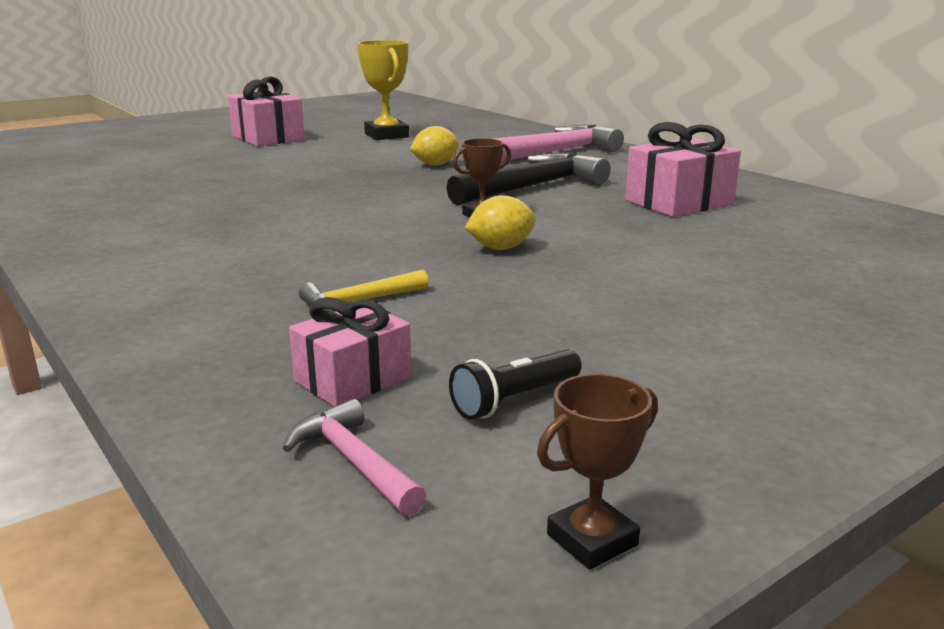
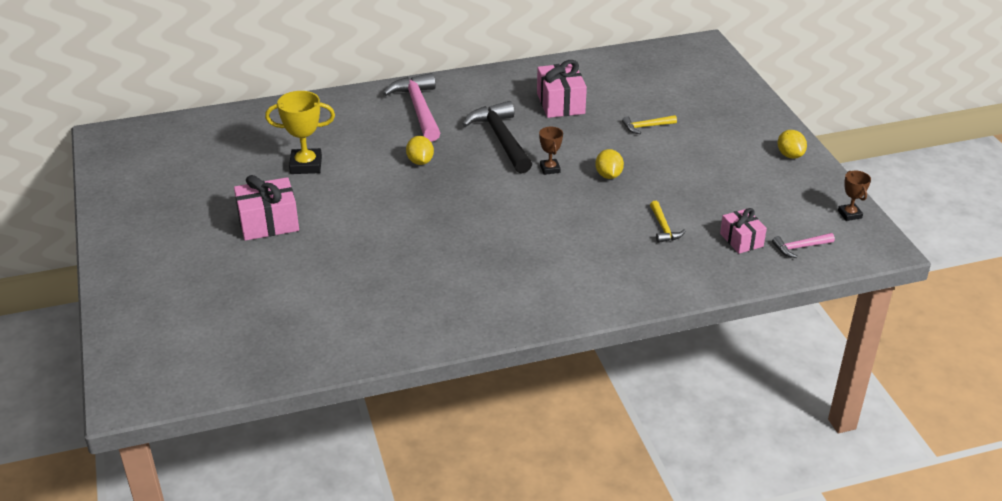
camera: 70 degrees left, 15 degrees up
(514, 400) = (769, 208): black flashlight -> none
(697, 256) = (646, 127): none -> yellow hammer
(803, 405) = (790, 155): none -> yellow lemon

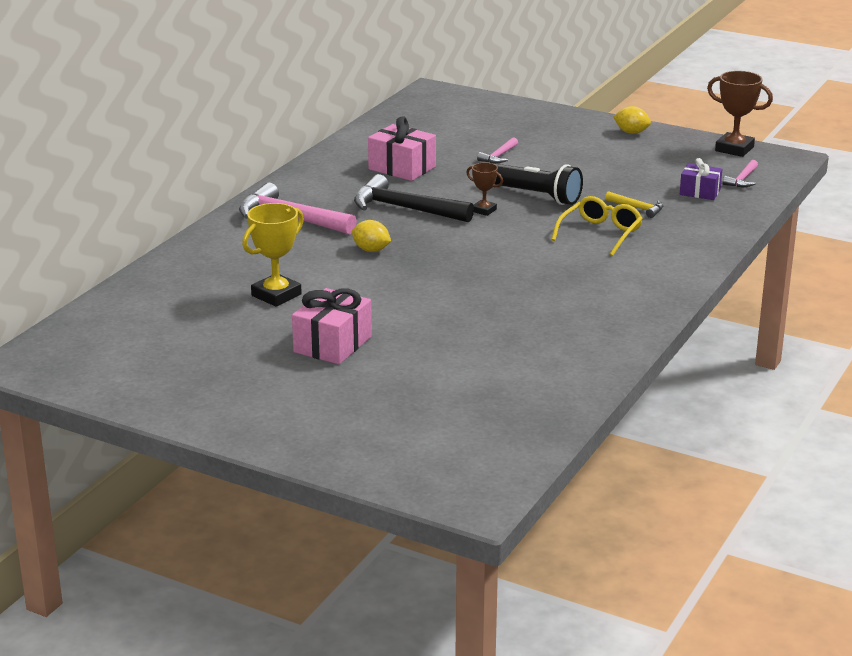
camera: 45 degrees left, 10 degrees down
(593, 235) = (600, 234): none -> yellow glasses
(608, 175) = (535, 196): yellow lemon -> black flashlight
(646, 127) = (499, 156): yellow hammer -> pink hammer
(741, 240) = (700, 192): pink gift -> purple gift
(849, 214) = (734, 149): brown trophy -> brown trophy, size x1.74

